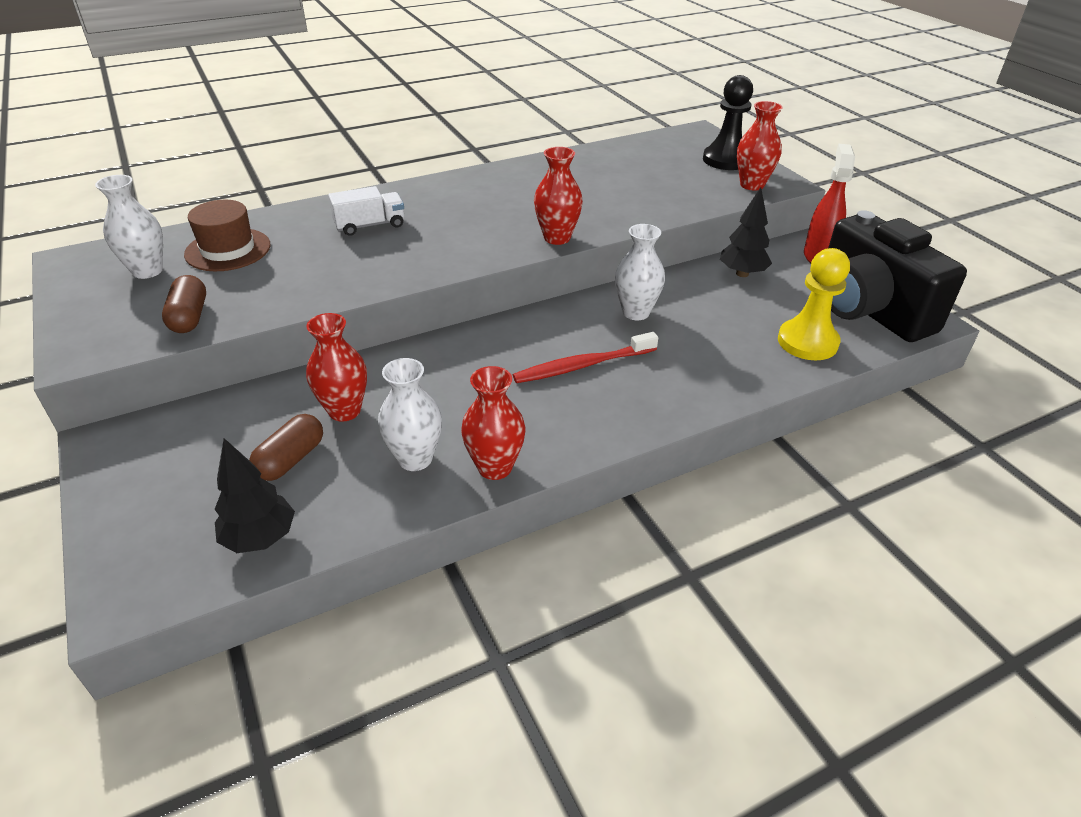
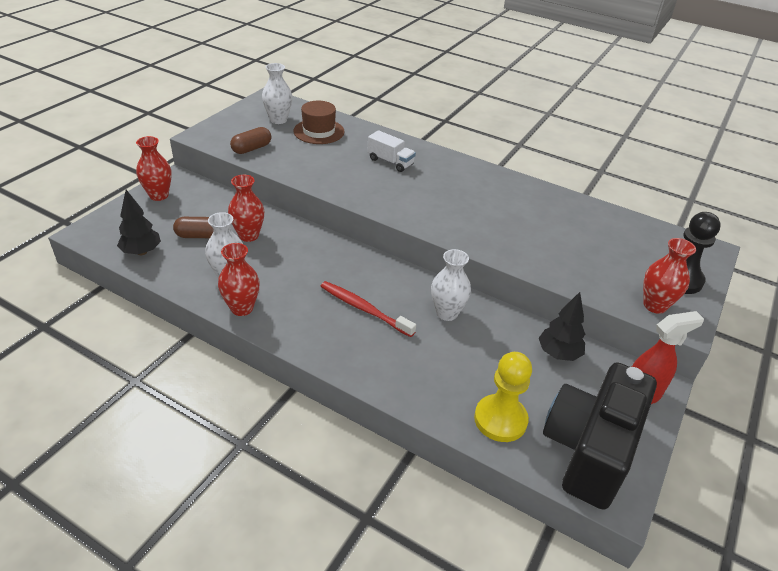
camera: 55 degrees right, 0 degrees up
(557, 238) = (456, 235): red vase -> red vase (159, 195)

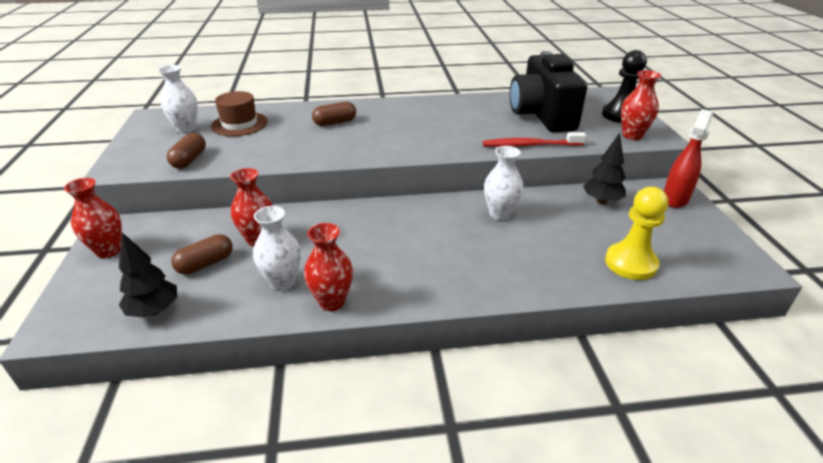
camera: 35 degrees left, 5 degrees down
(364, 309) = (438, 244): red toothbrush -> red toothbrush (530, 145)
(390, 162) = (335, 122): white truck -> brown capsule
(589, 450) = (700, 249): black camera -> black camera (541, 115)

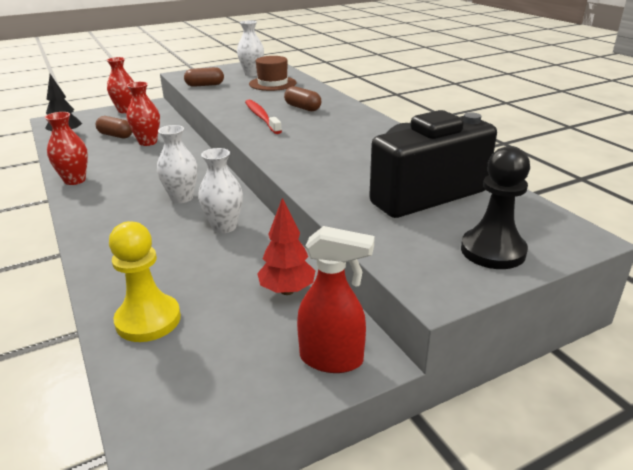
camera: 70 degrees right, 5 degrees down
(282, 282) = (97, 161): white vase -> white vase (182, 198)
(530, 145) = (324, 195): red toothbrush -> red toothbrush (261, 117)
(601, 201) = (287, 290): black tree -> red tree
(632, 135) = (420, 264): red vase -> none

